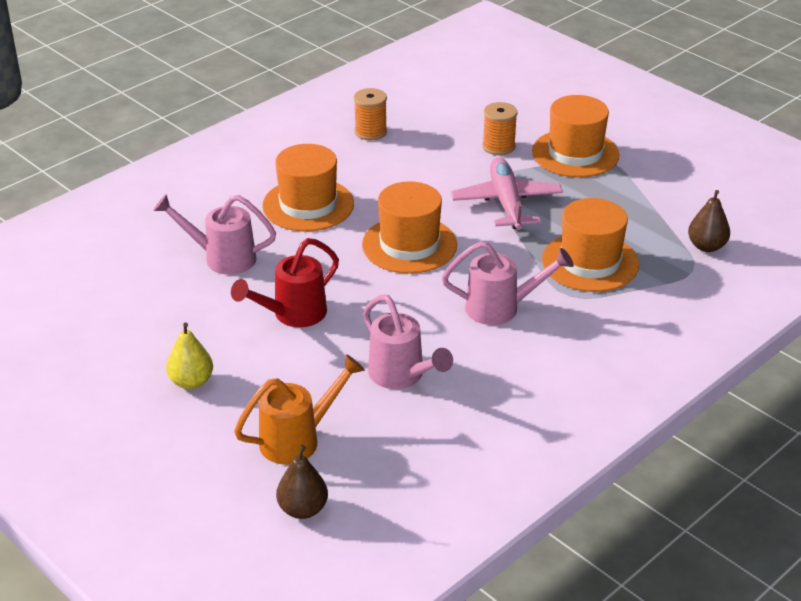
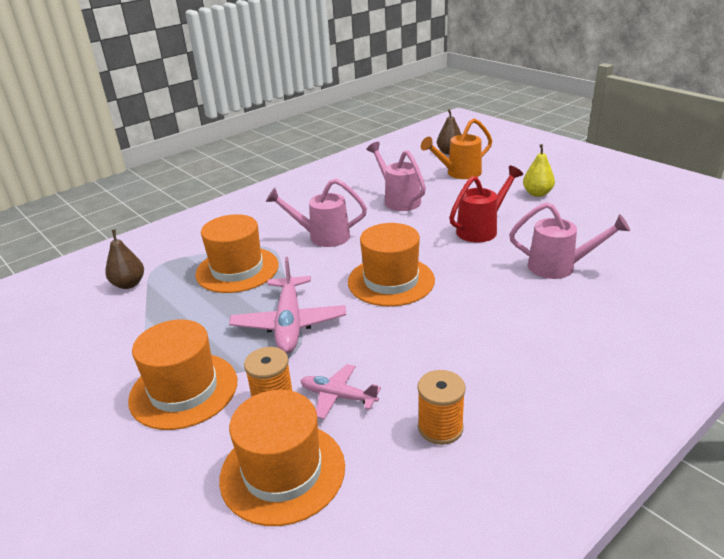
camera: 175 degrees left, 5 degrees down
(308, 205) = (496, 319): orange hat -> orange hat (282, 472)
(448, 149) = (338, 396): none -> pink plane

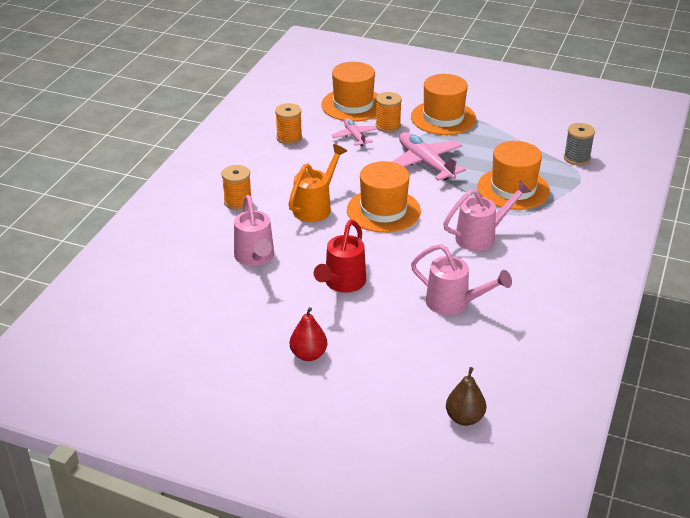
camera: 150 degrees right, 5 degrees up
(129, 284) = (576, 158): brown pear -> grey spool
(338, 396) = (354, 136): pink plane -> pink plane turned 105 degrees counterclockwise
(459, 173) = (420, 370): orange watering can -> orange watering can (315, 207)
(537, 193) = (308, 355): yellow pear -> red pear
(559, 267) = (255, 258): pink watering can -> pink watering can turned 90 degrees counterclockwise
(562, 335) = (238, 202): none -> orange spool

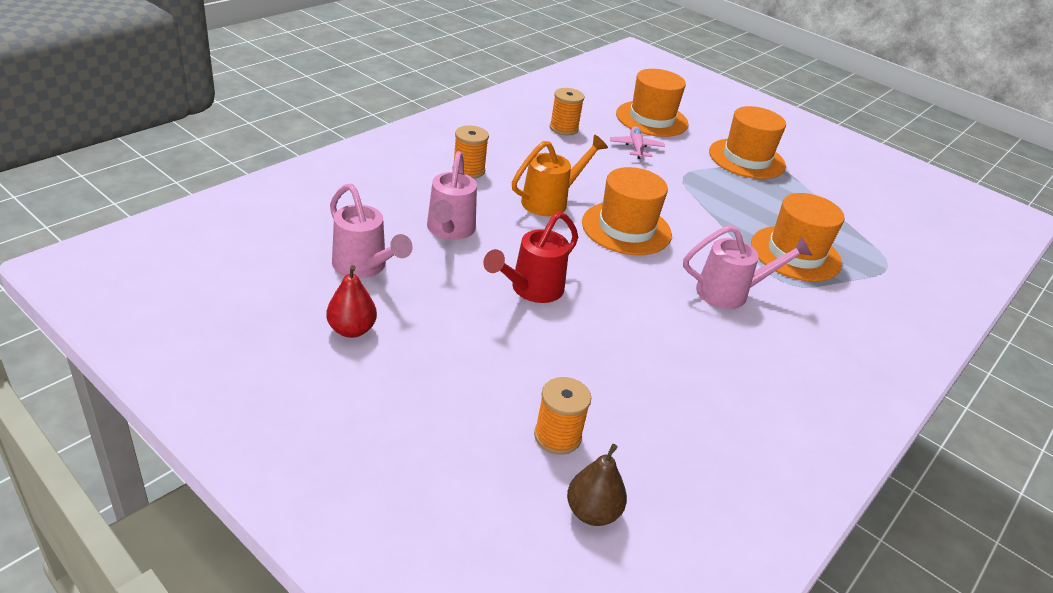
camera: 15 degrees right, 0 degrees up
(308, 355) = (439, 357): red pear -> red pear (351, 330)
(388, 126) = (679, 148): orange spool -> orange spool (557, 436)
(425, 163) = (702, 196): pink plane -> none
(454, 303) = (656, 358): pink watering can -> pink watering can (364, 267)
(576, 158) = (890, 245): grey spool -> none

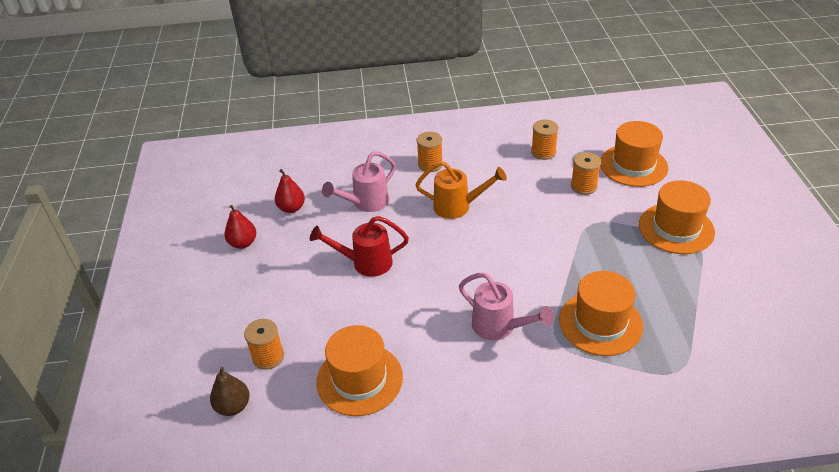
camera: 50 degrees right, 5 degrees up
(364, 267) = (291, 208): pink watering can -> red pear
(626, 228) = (486, 247): orange hat -> orange hat (359, 379)
(636, 147) = (583, 186): pink plane -> orange spool

